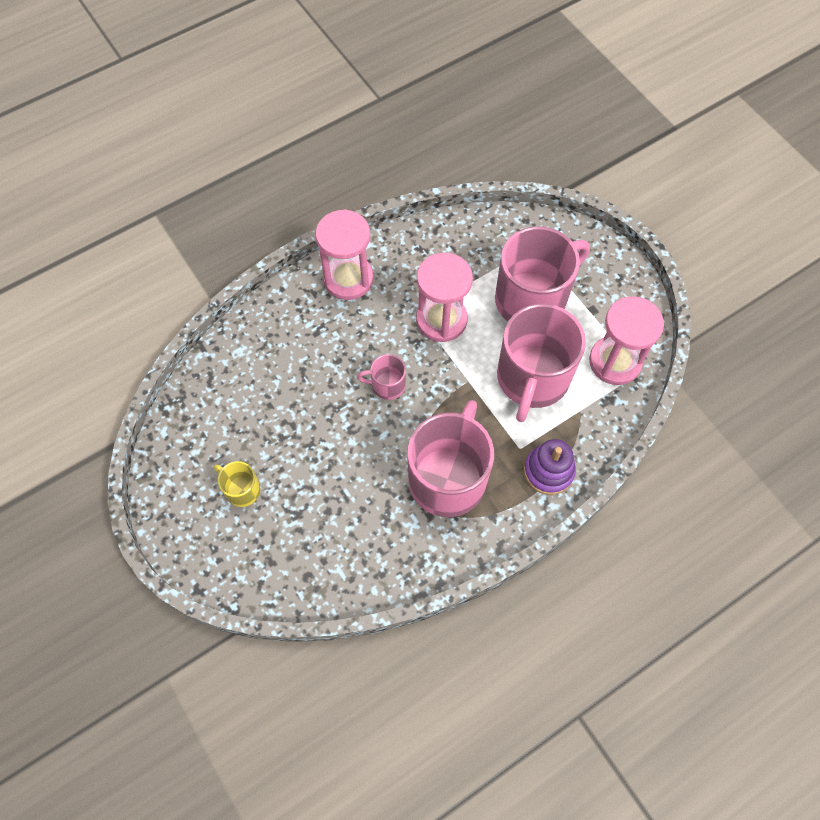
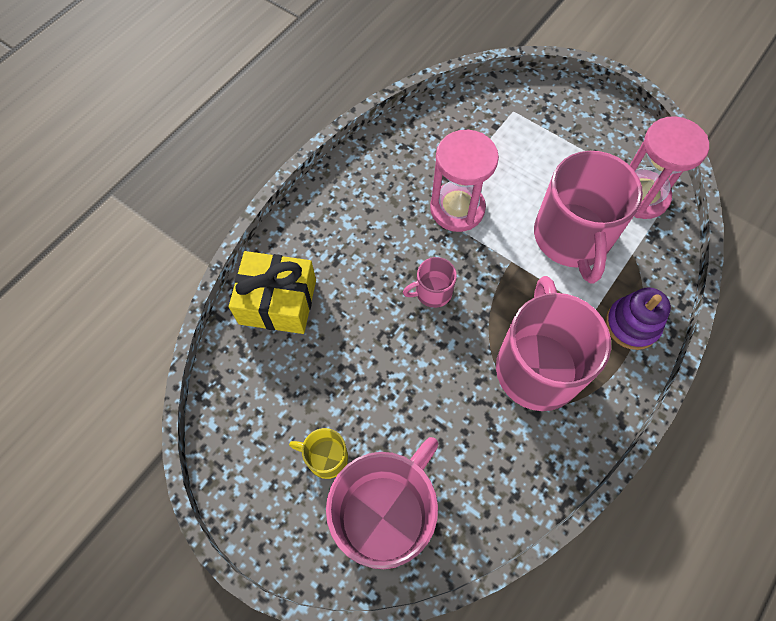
camera: 20 degrees left, 0 degrees up
(254, 351) = (278, 302): none -> yellow gift
(348, 279) = (345, 197): pink hourglass -> none
(532, 299) = (535, 161): pink mug -> pink mug (385, 515)

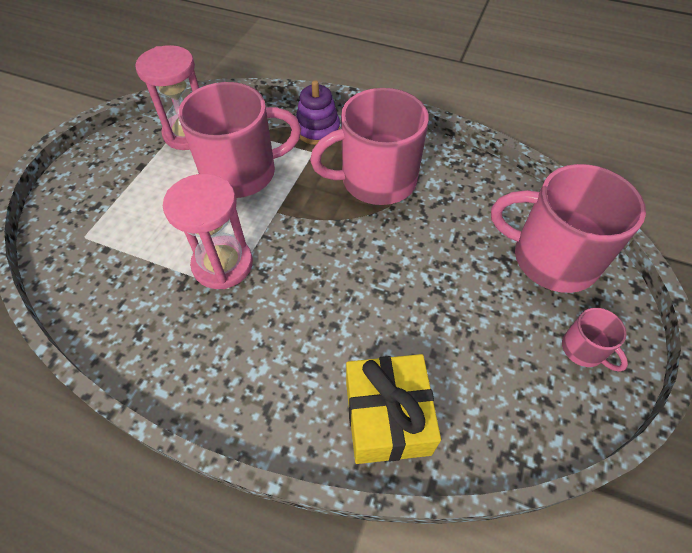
camera: 105 degrees left, 10 degrees down
(326, 457) = (531, 316): yellow mug -> none
(432, 292) = (328, 266): pink mug -> pink mug (583, 349)

